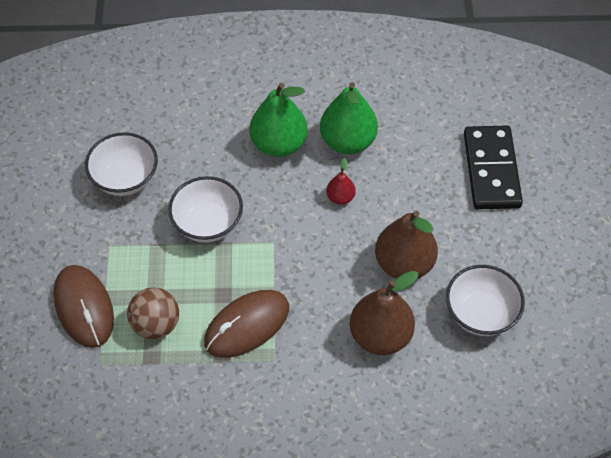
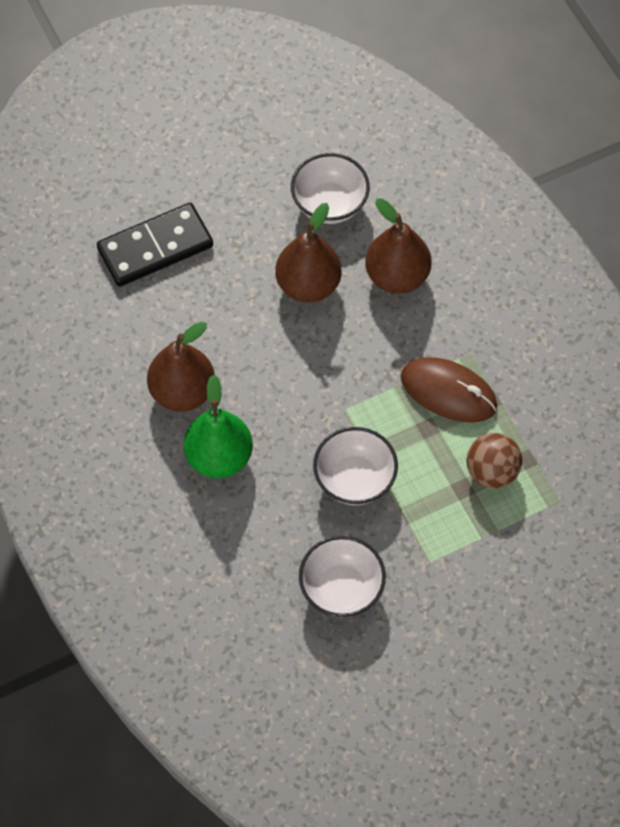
camera: 115 degrees left, 5 degrees up
(84, 307) = (511, 547): brown mouse -> none
(340, 197) = (258, 370): red pear -> none
(347, 141) = (182, 392): green pear -> brown pear

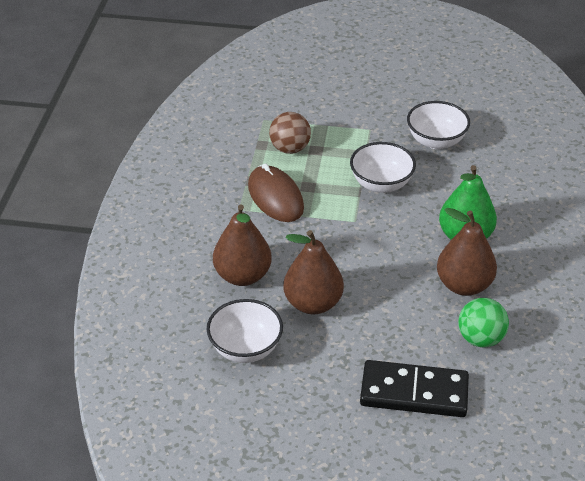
camera: 145 degrees left, 20 degrees down
(130, 338) = (480, 339): none -> green ball

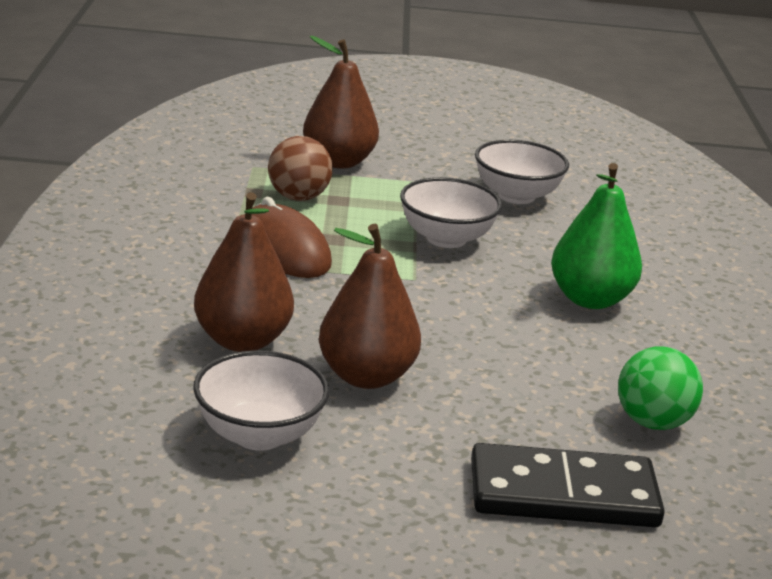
camera: 10 degrees left, 15 degrees down
(464, 285) = (605, 356): brown pear -> brown pear (338, 162)

